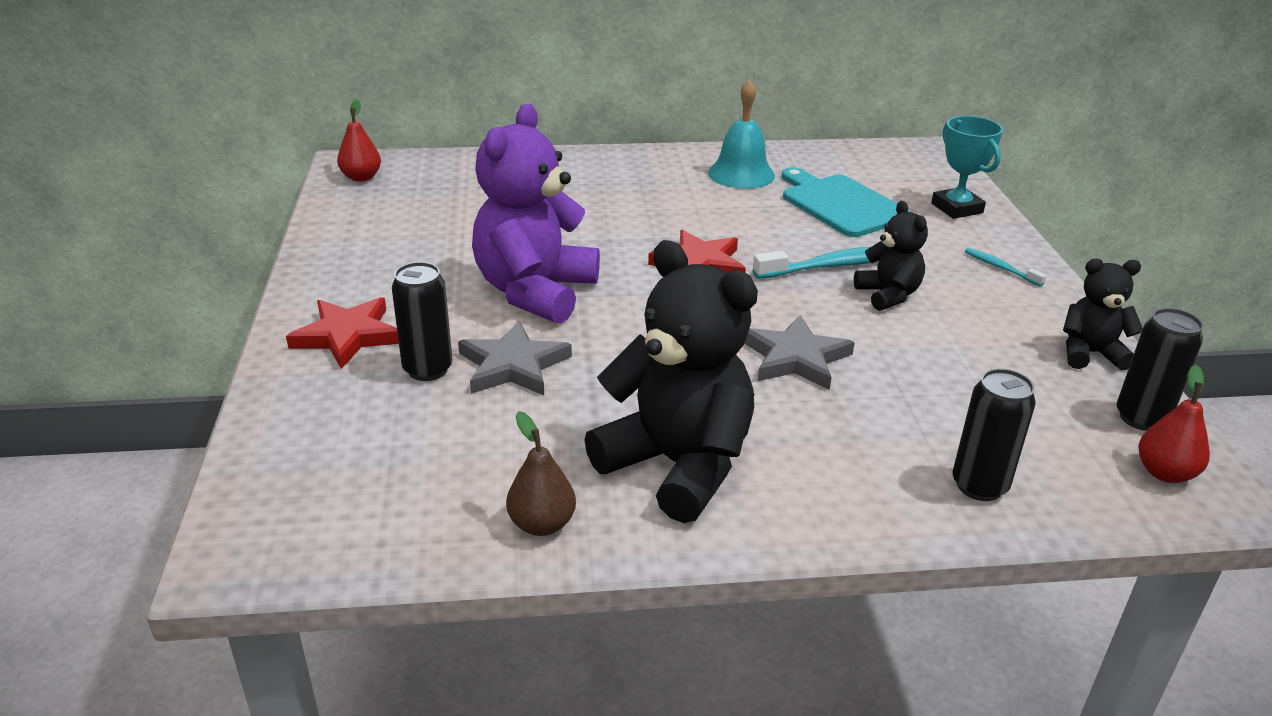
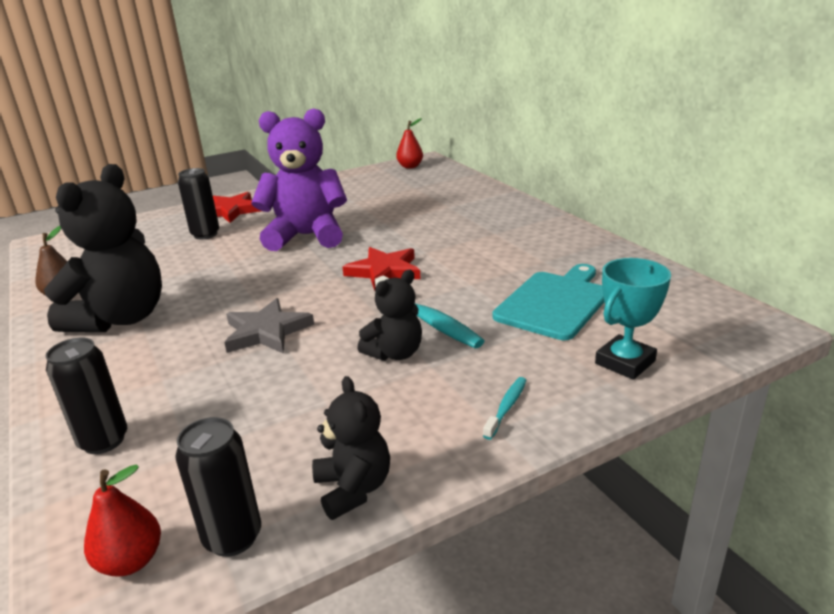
camera: 70 degrees right, 5 degrees down
(513, 365) = (218, 251): grey star -> none
(741, 174) = (560, 254): turquoise bell -> none

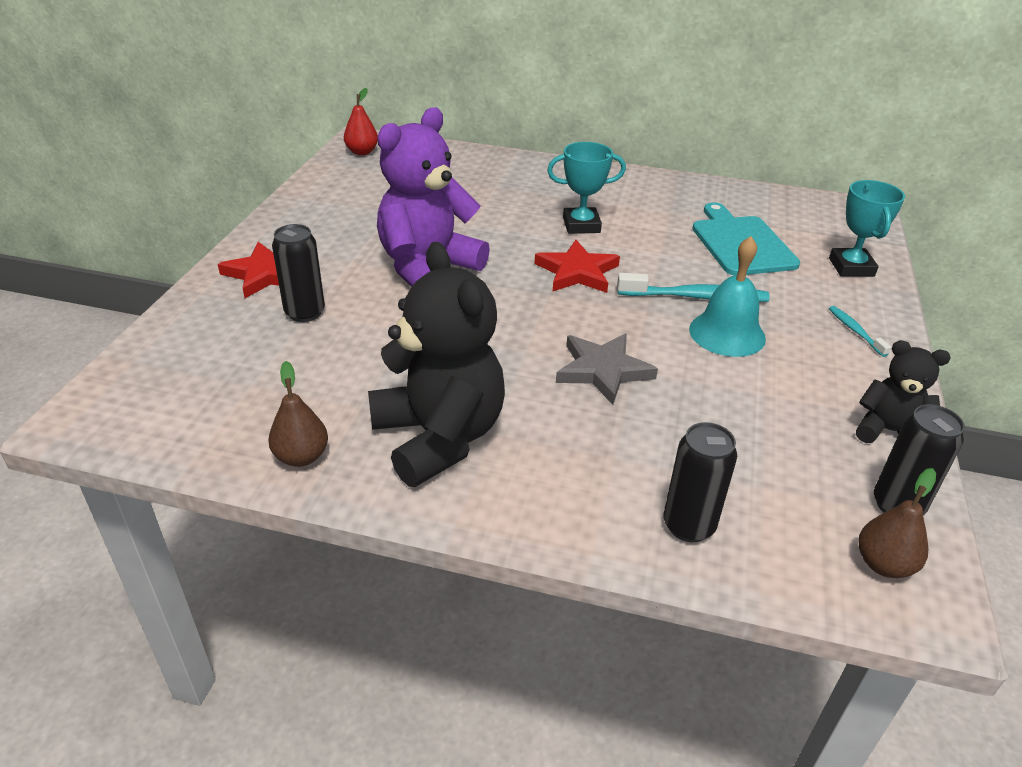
camera: 50 degrees left, 10 degrees up
(131, 561) = (883, 564): red pear -> brown pear
(395, 353) = (727, 333): black teddy bear -> turquoise bell
(452, 246) = (581, 225): none -> turquoise trophy

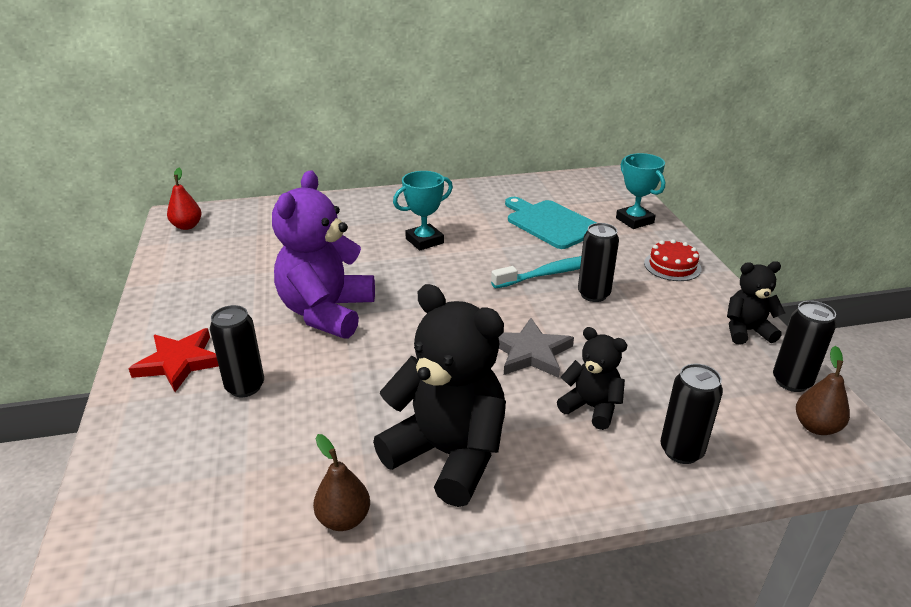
camera: 25 degrees left, 5 degrees down
(577, 272) = (450, 279): red star -> none
(623, 446) = (591, 407): none -> black teddy bear
(727, 333) = (593, 294): turquoise bell -> black can
(855, 331) = (672, 266): turquoise toothbrush -> red cake

